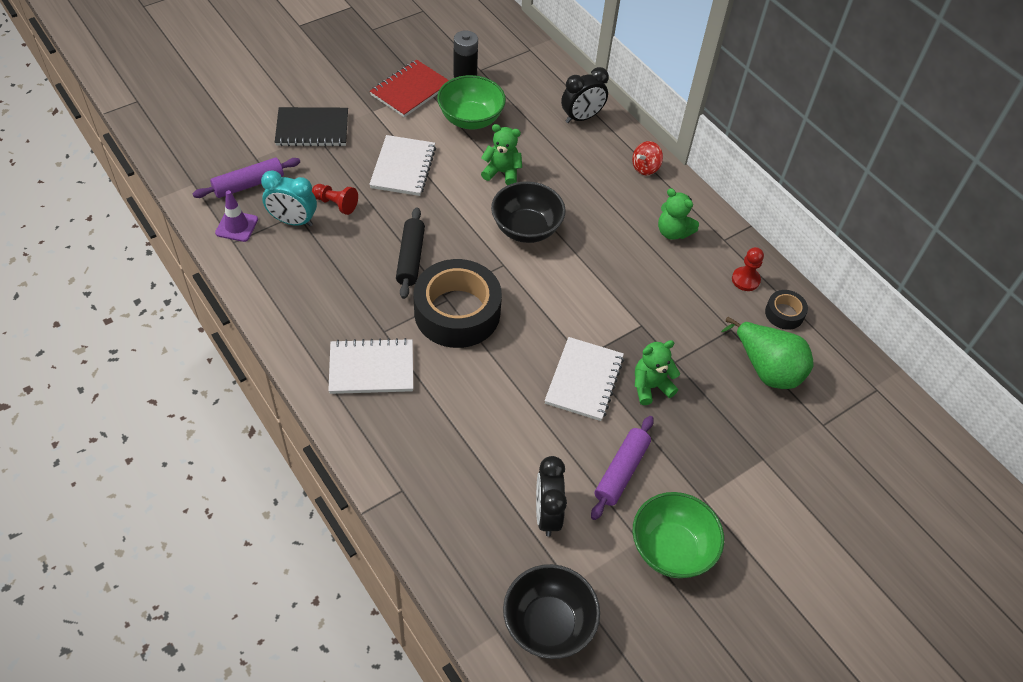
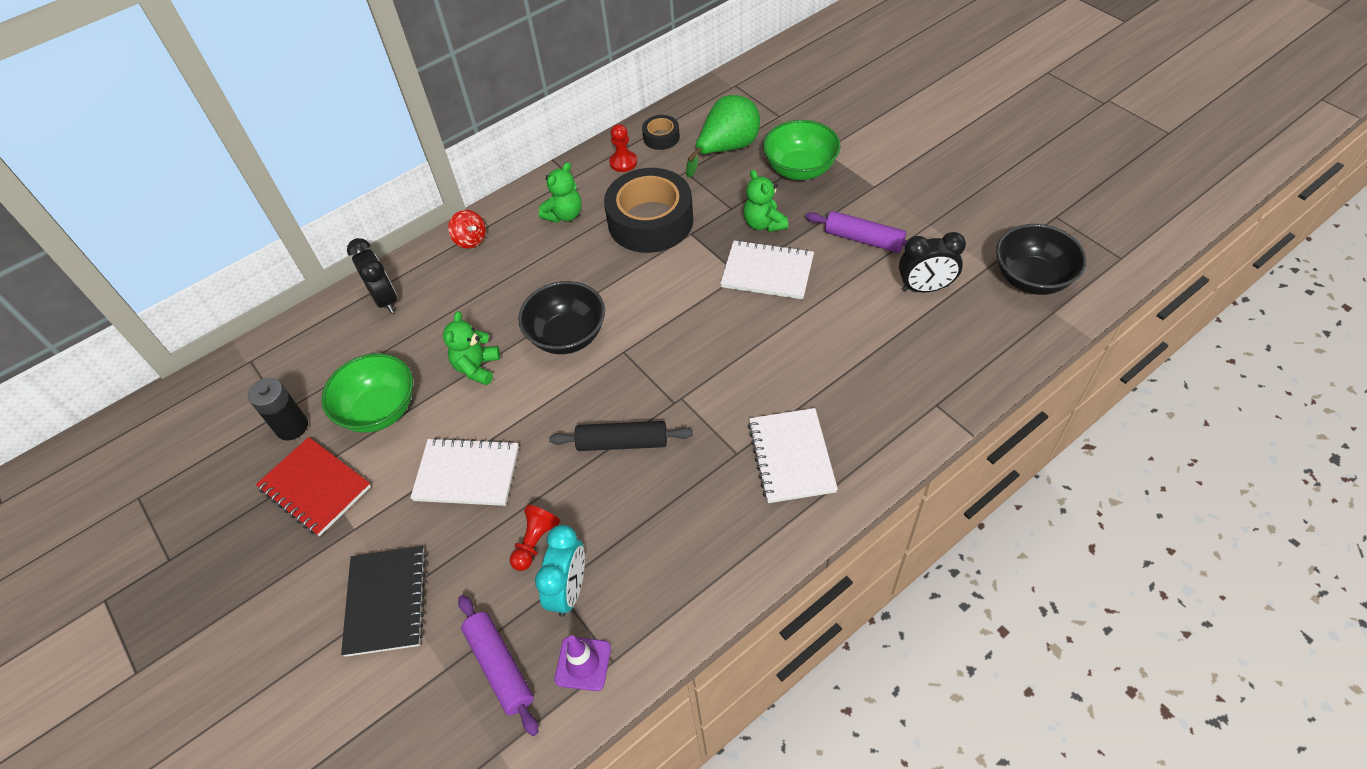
camera: 85 degrees left, 0 degrees up
(457, 312) = (698, 386): black tape -> black tape (650, 221)
(671, 549) = (930, 204): green bowl -> green bowl (800, 169)

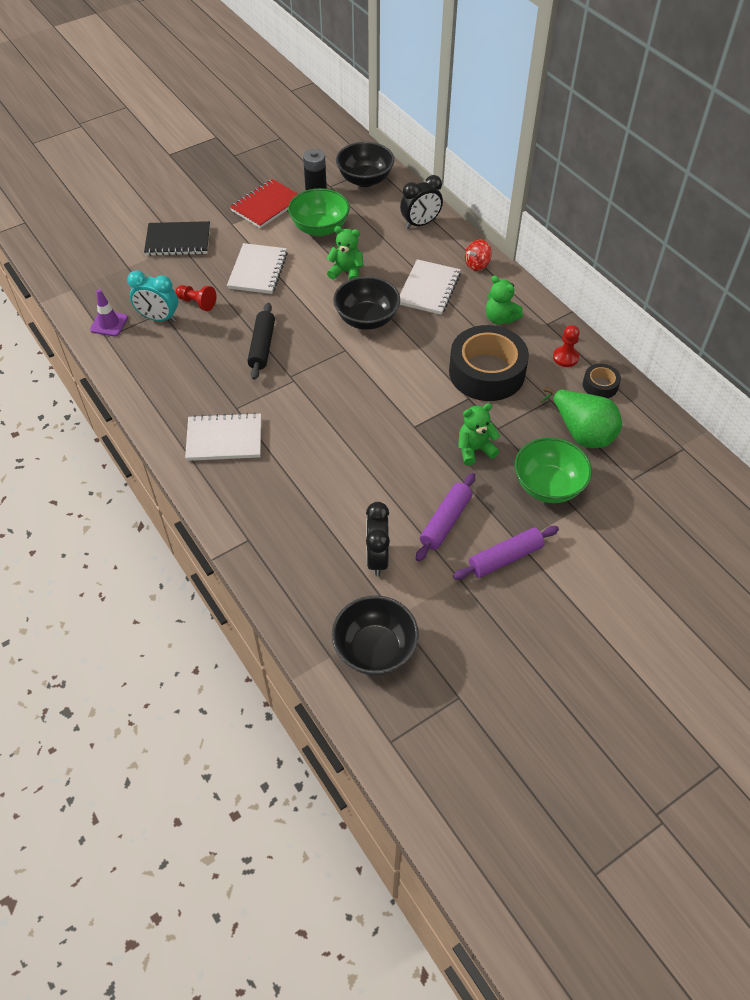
camera: 90 degrees right, 0 degrees up
(277, 370) = (365, 180): none -> black bowl
(499, 667) = (120, 288): purple rolling pin -> purple rolling pin (505, 558)
(767, 272) = (414, 445): white notebook -> white notebook (429, 289)

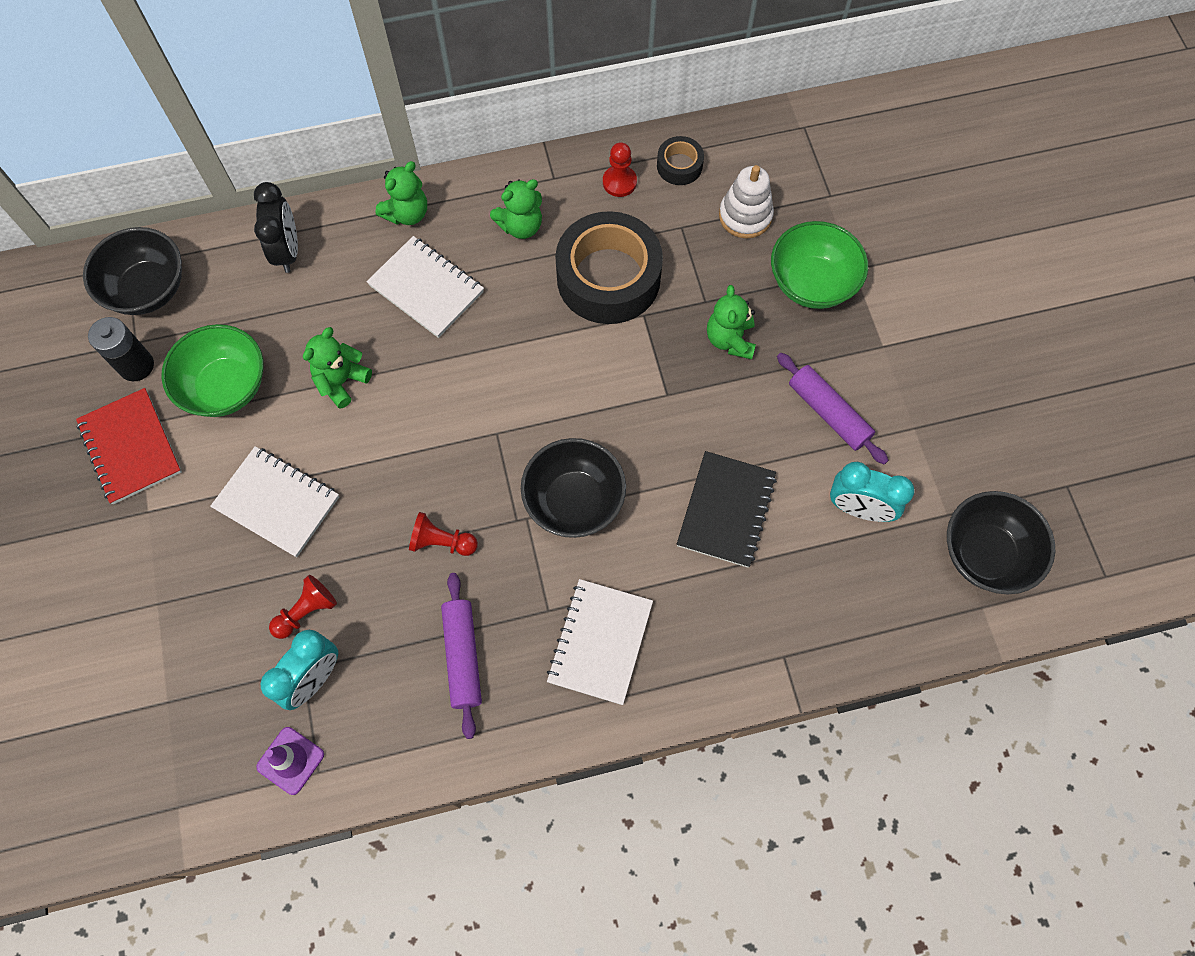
camera: 70 degrees left, 15 degrees up
(178, 241) = (145, 605): black notebook -> black notebook (726, 510)
(262, 346) = (442, 542): black rolling pin -> red pawn
(367, 319) = (449, 386): black bowl -> black bowl (574, 501)
(377, 558) = (858, 508): black clock -> turquoise clock
(477, 264) = (407, 213): red spinning top -> green teddy bear
(505, 558) = (899, 369): purple rolling pin -> purple rolling pin (462, 656)
(581, 433) = (745, 216): green pear -> white stacking toy

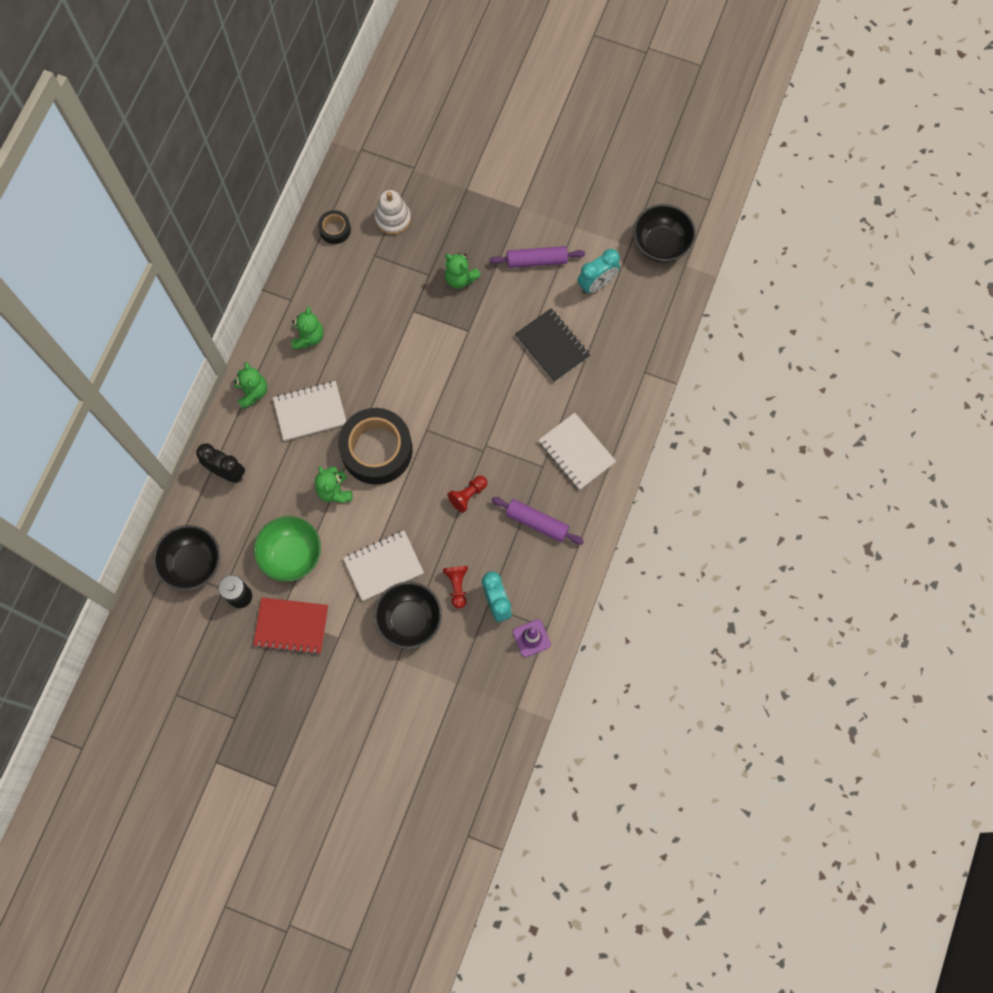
camera: 55 degrees left, 5 degrees up
(574, 501) = (493, 416): black bowl -> black bowl (409, 619)
(608, 278) = (377, 313): black tape -> black tape (377, 450)
(619, 182) = (321, 267): red pawn -> none
(811, 283) = (458, 215): green bowl -> none

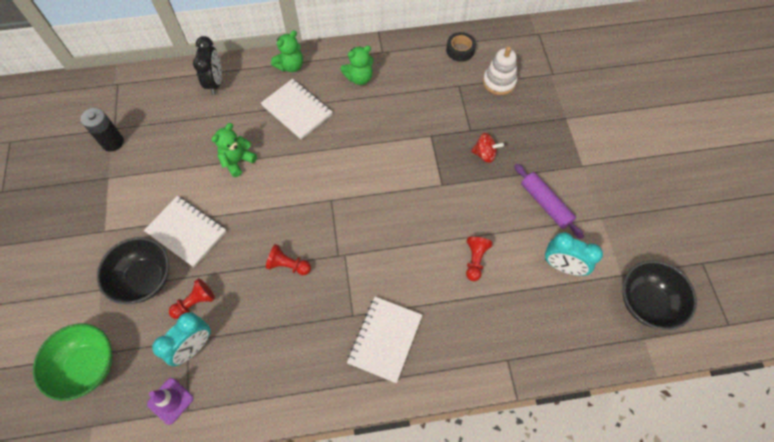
camera: 60 degrees right, 10 degrees down
(192, 563) = (127, 98): black bowl -> none
(291, 554) = (165, 159): green bowl -> green bowl (87, 366)
(291, 626) = (100, 191): red notebook -> none
(377, 450) = (291, 172): black tape -> none
(460, 278) = (484, 154): green teddy bear -> red spinning top
(537, 522) = (293, 341): purple rolling pin -> none
(552, 346) = (475, 260): black notebook -> red pawn

